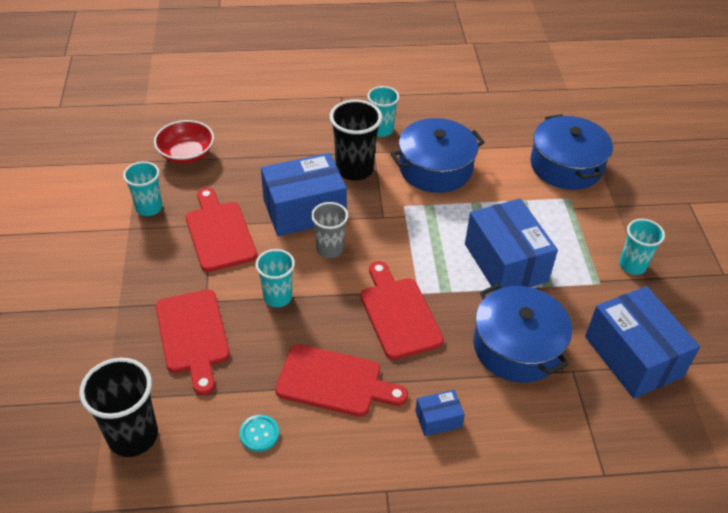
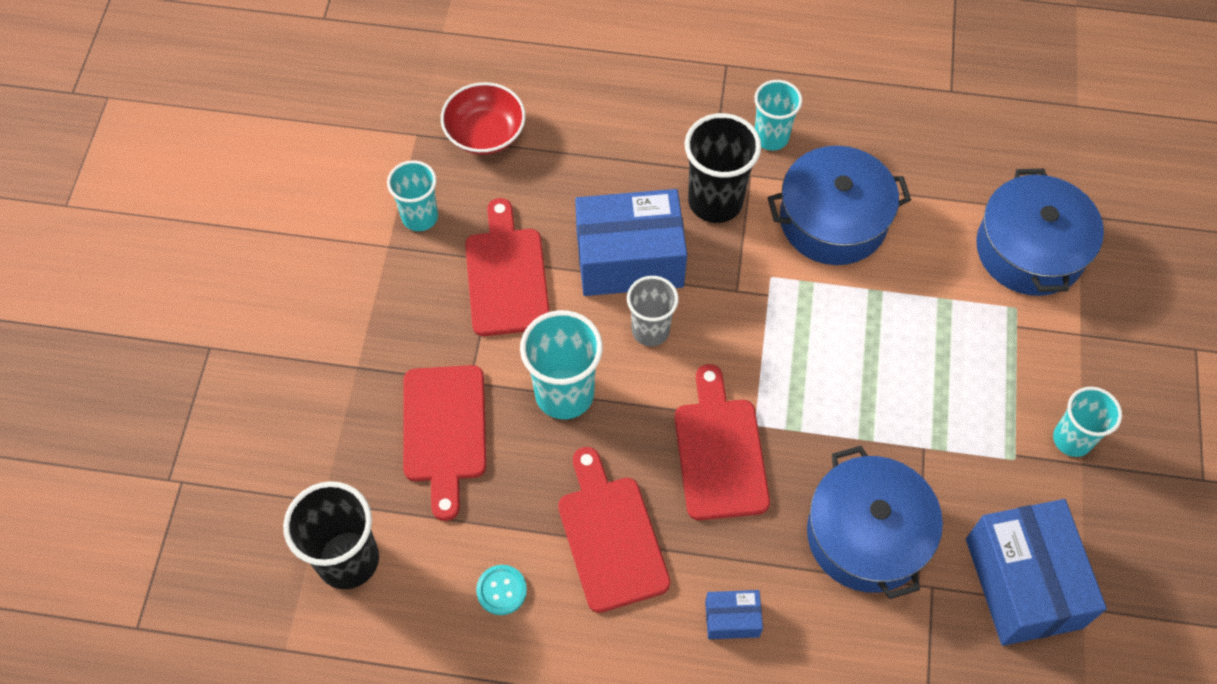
camera: 15 degrees right, 15 degrees up
(277, 297) = (564, 394): turquoise cup -> turquoise cup, size x1.52
(334, 382) = (611, 537): red cutting board -> red cutting board turned 135 degrees counterclockwise
(505, 262) = (890, 399): blue box -> none

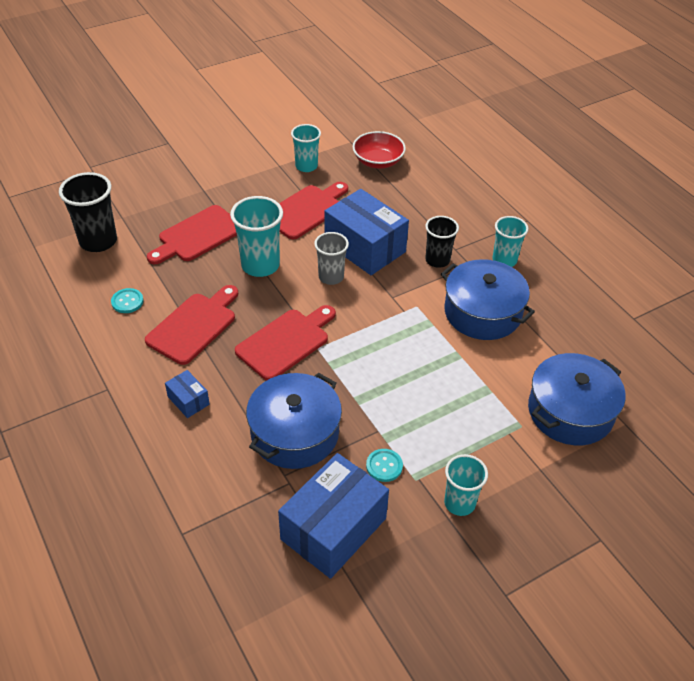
camera: 50 degrees right, 15 degrees down
(715, 201) = (437, 260): black cup -> black cup, size x0.66
(976, 476) = (384, 466): none -> turquoise button

